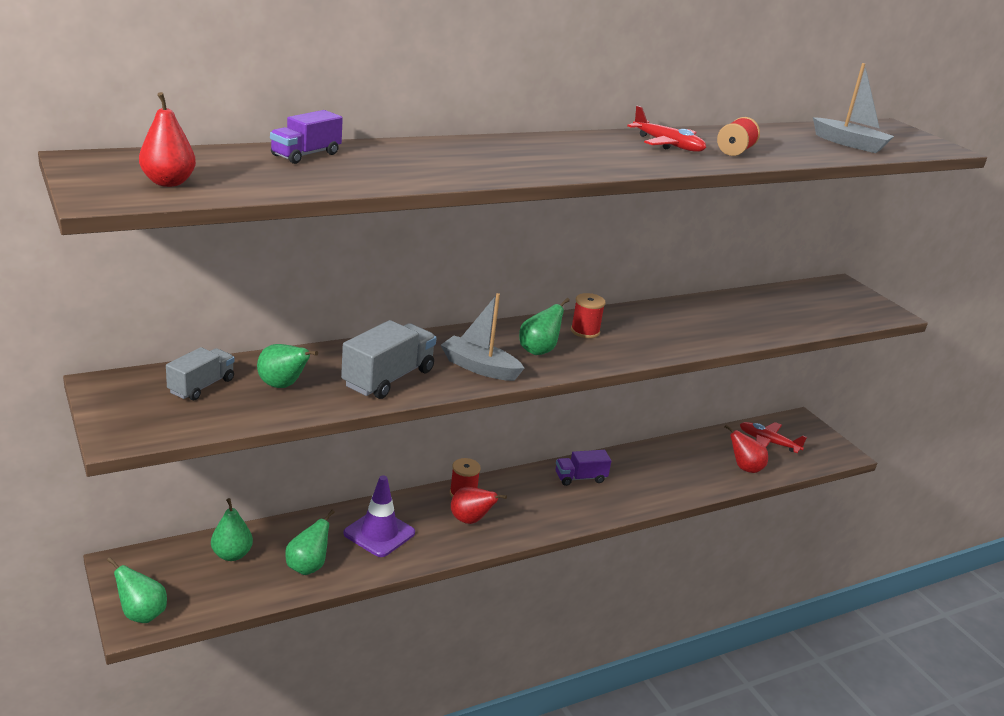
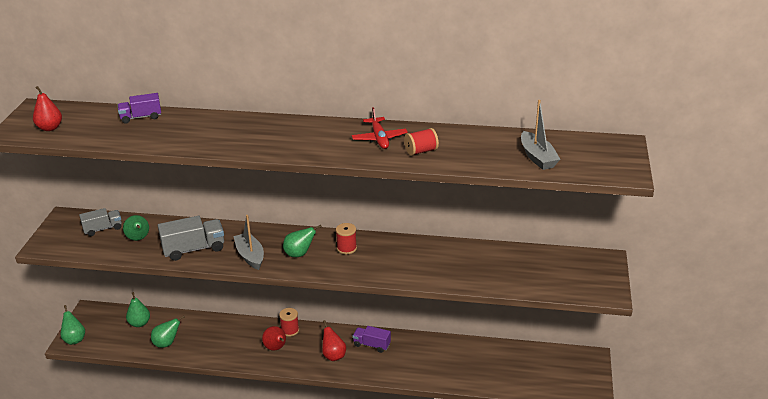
camera: 40 degrees right, 5 degrees up
(379, 533) = (220, 338): purple traffic cone -> none
(744, 468) = (496, 377): red pear -> red pear (333, 356)
(768, 442) = (540, 365): red plane -> none

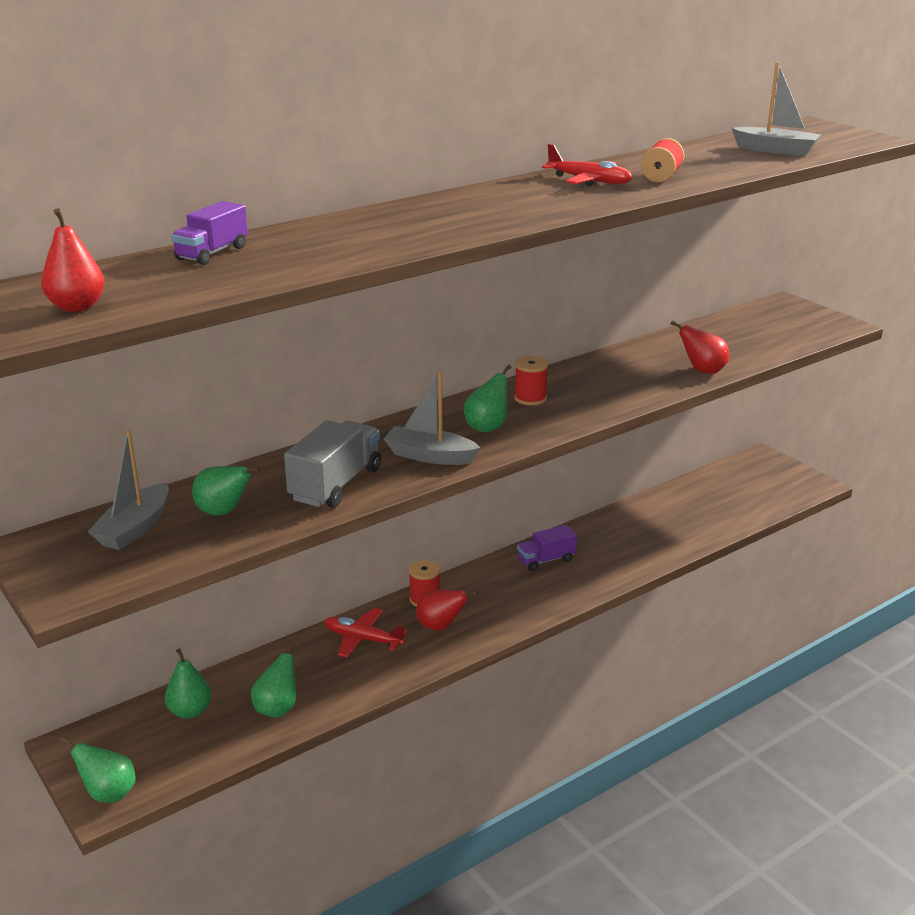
camera: 45 degrees left, 5 degrees down
(103, 229) = (135, 528): grey truck -> grey boat
(239, 333) = (363, 639): none -> red plane
(333, 356) = (522, 594): red pear -> red pear (702, 371)

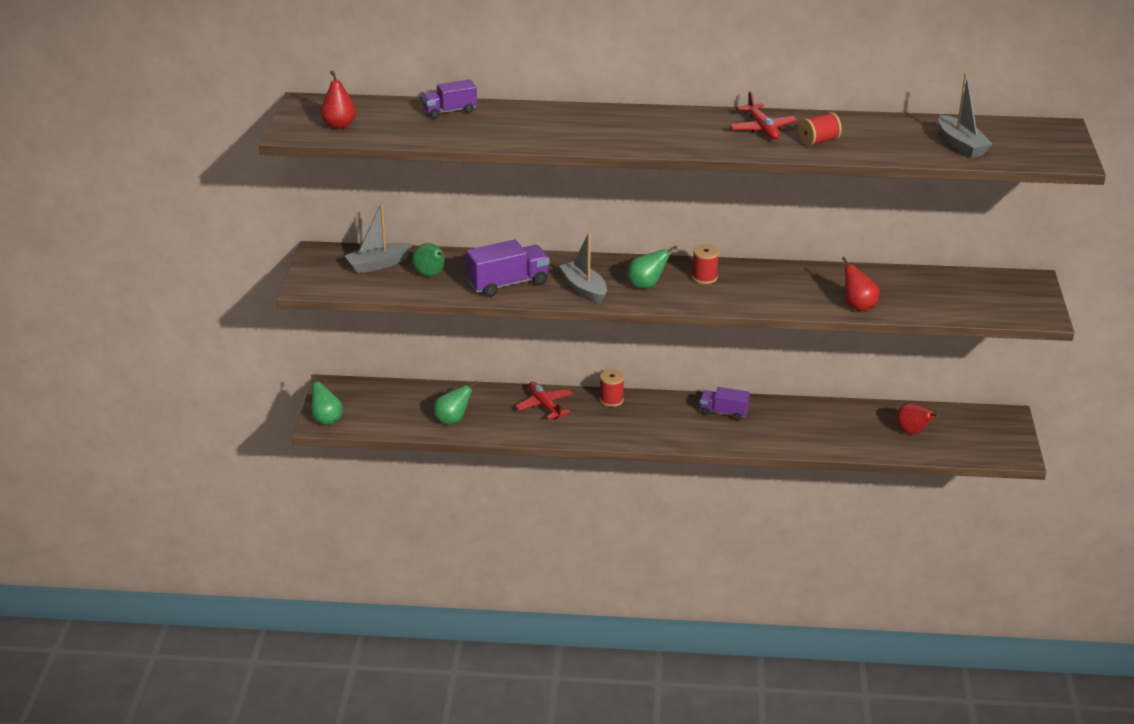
camera: 40 degrees right, 5 degrees up
(190, 711) = (407, 399): green pear -> none
(335, 484) = (508, 284): grey truck -> purple truck
(440, 626) = (599, 420): red pear -> red pear (912, 432)

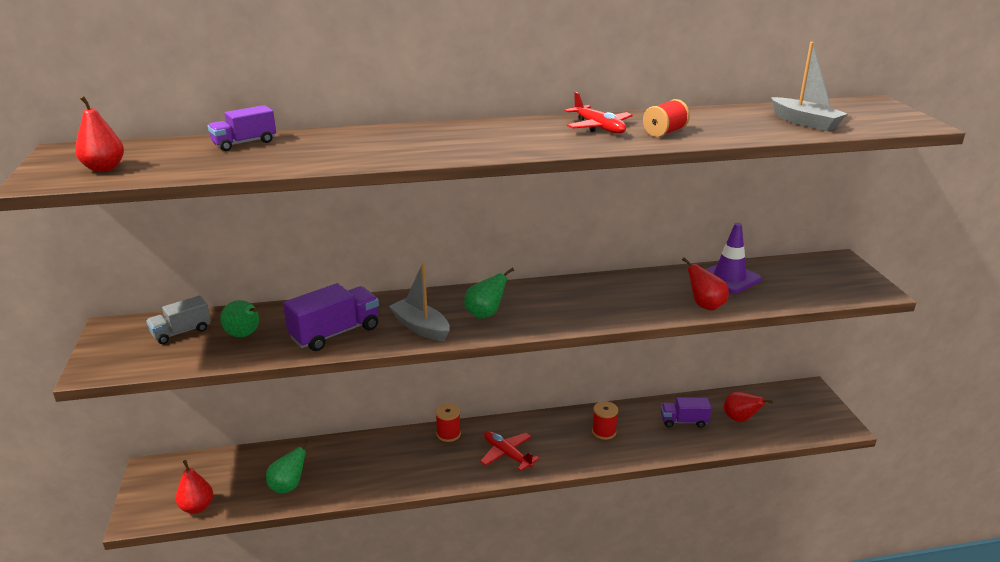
camera: 15 degrees left, 5 degrees down
(326, 420) = (144, 512): green pear -> none
(371, 423) = (197, 507): none -> red pear
(378, 264) = (181, 332): grey boat -> grey truck
(544, 405) = (383, 452): red plane -> red plane (507, 454)
(704, 277) = (540, 298): red spool -> red spool (604, 432)
(723, 412) = (561, 429): purple truck -> purple truck (684, 421)
(901, 283) = (729, 278): none -> purple traffic cone

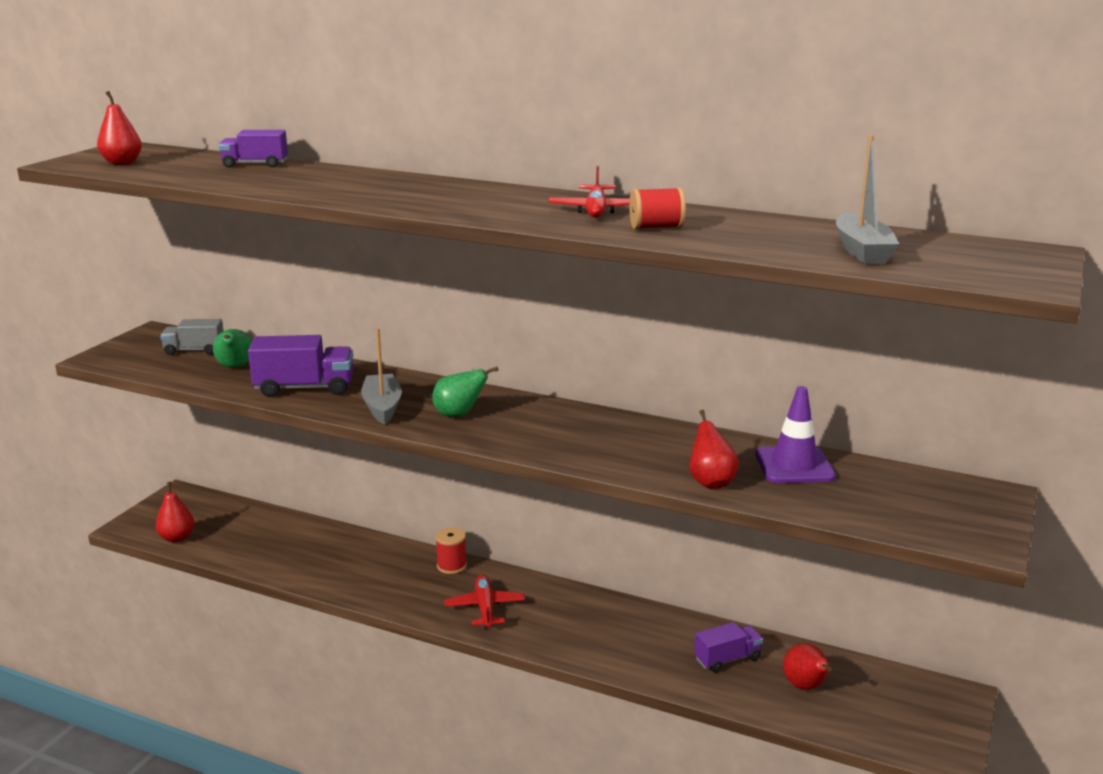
camera: 35 degrees right, 5 degrees down
(288, 486) = (261, 551): green pear -> none
(604, 432) = (616, 630): red spool -> none
(684, 421) = (727, 659): purple truck -> purple truck turned 120 degrees clockwise

